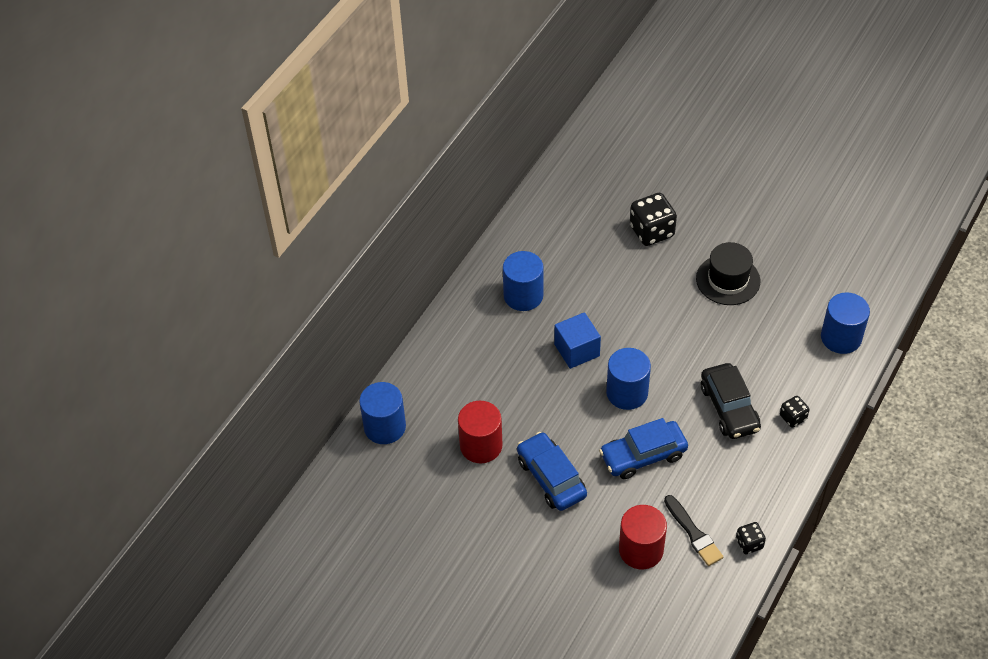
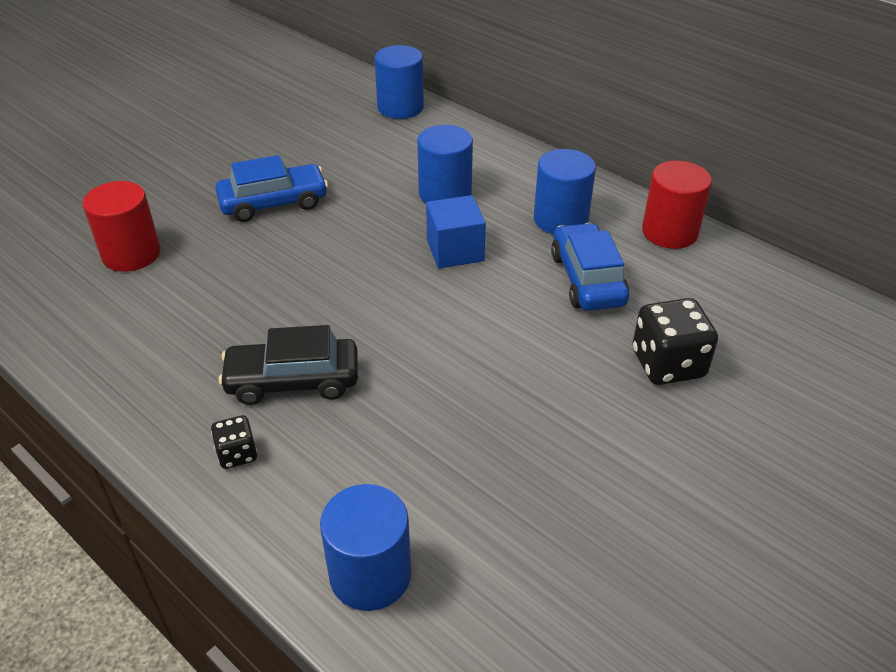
camera: 100 degrees right, 10 degrees down
(481, 445) = (345, 161): red cylinder -> red cylinder (669, 232)
(627, 393) = (367, 283): blue cylinder -> blue cylinder (445, 193)
(643, 455) = (261, 280): blue car -> blue car (587, 279)
(693, 533) = (120, 302): black brush -> none
(728, 280) = (546, 438): black hat -> none
(749, 543) = (66, 351): black dice -> none

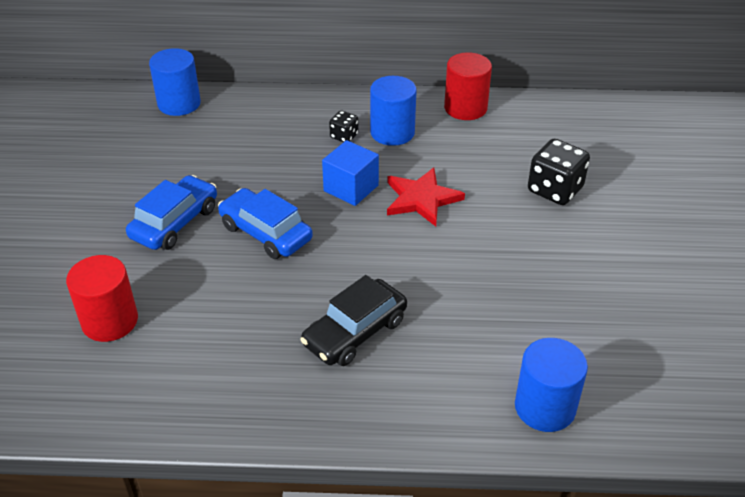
camera: 40 degrees left, 0 degrees up
(237, 454) = (380, 398): black dice -> black dice (344, 136)
(445, 193) = (294, 152): blue cylinder -> none
(509, 296) = (421, 199): none -> red star
(587, 279) = (454, 163): blue car -> blue car (265, 233)

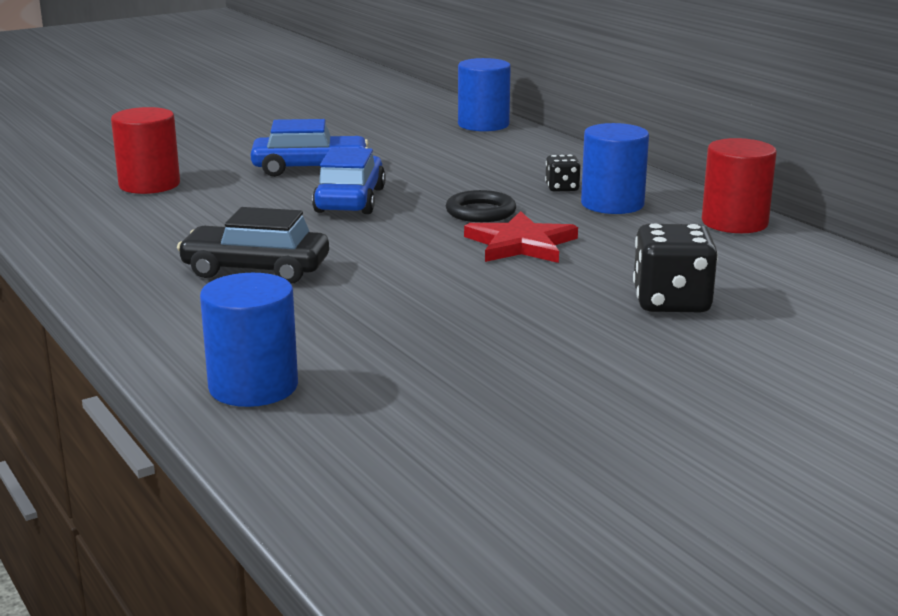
camera: 55 degrees right, 20 degrees down
(351, 188) = (480, 212): blue cube -> black ring

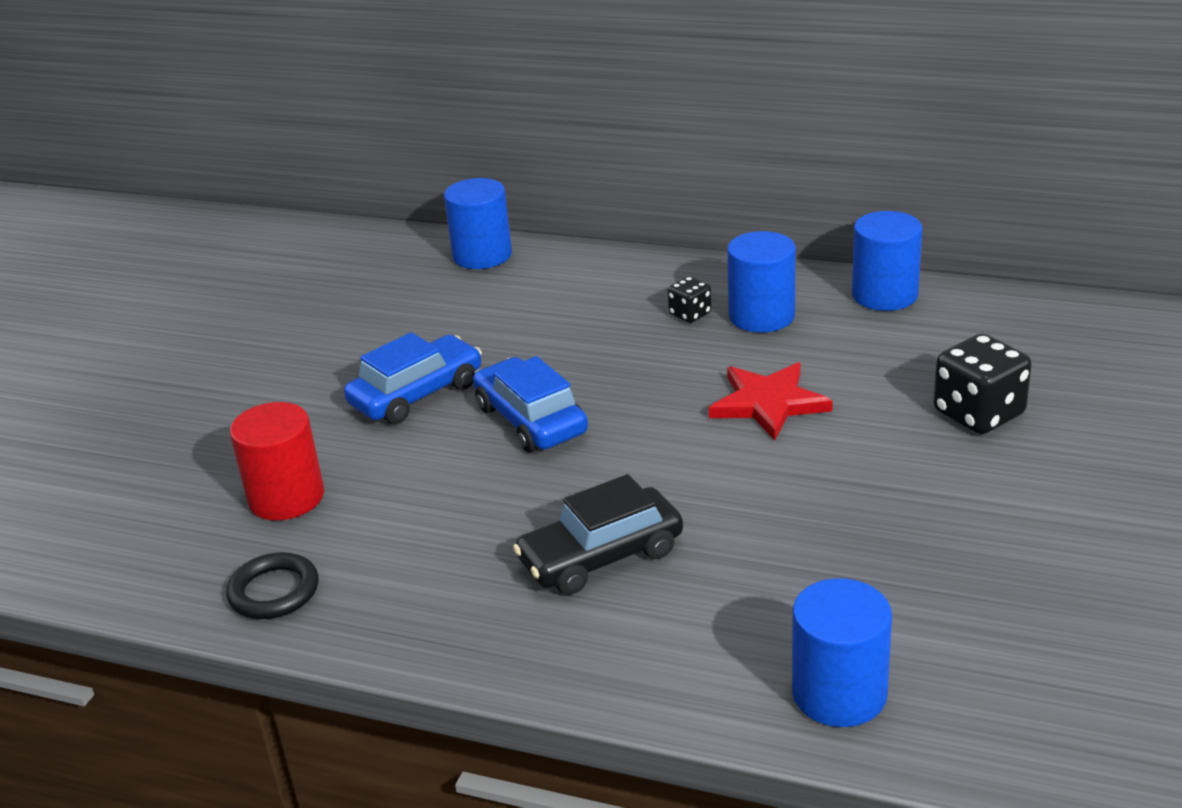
camera: 35 degrees left, 10 degrees up
(480, 212) = (672, 379): black ring -> black ring (274, 591)
(734, 223) = (884, 295): red cylinder -> blue cylinder

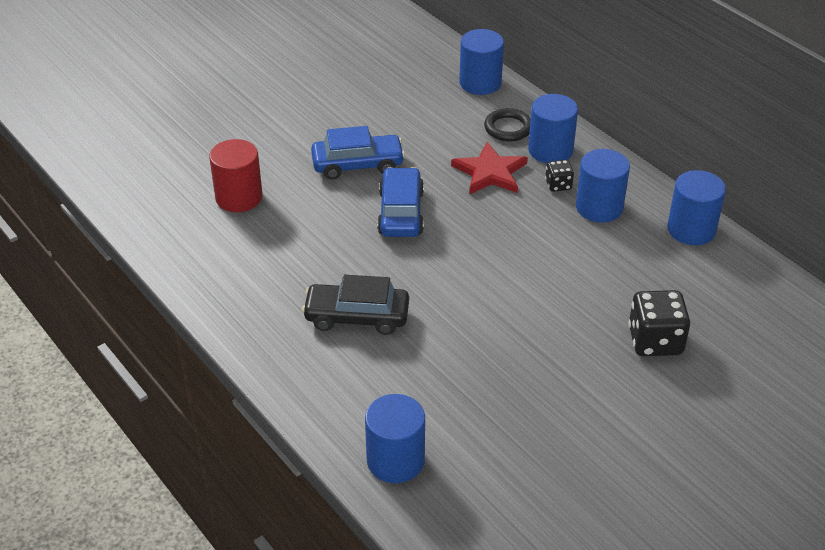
camera: 30 degrees right, 10 degrees up
(274, 591) = (188, 250): black ring -> black ring (508, 128)
(641, 286) = (550, 150): none -> blue cylinder
(768, 403) = (540, 269): red star -> red star (490, 172)

